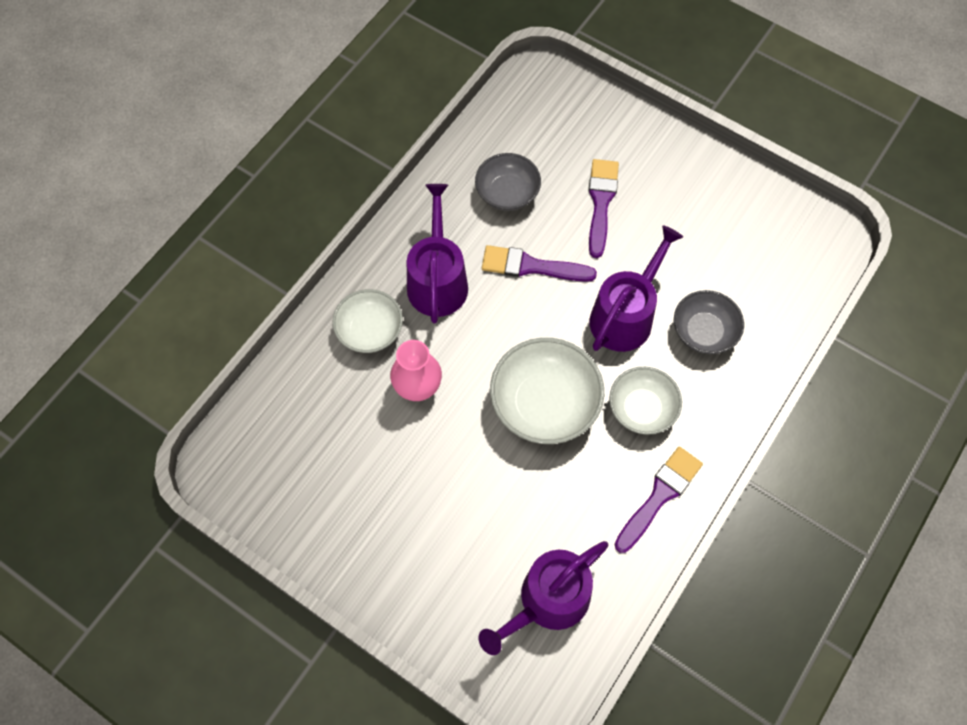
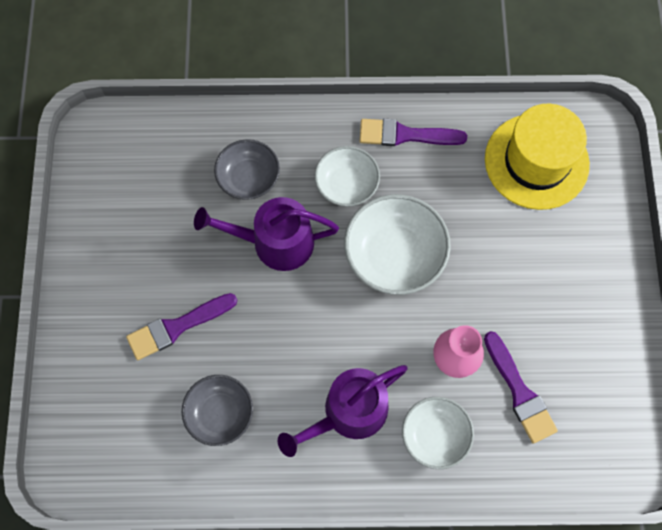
camera: 125 degrees left, 5 degrees up
(531, 266) = (280, 344): purple brush -> purple brush (519, 392)
(548, 601) = (536, 161): purple watering can -> yellow hat

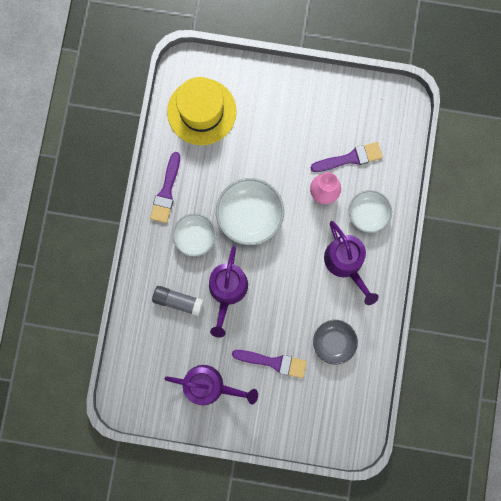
camera: 80 degrees left, 10 degrees up
(131, 241) = (209, 386): none -> purple watering can
(177, 327) = (273, 362): purple brush -> purple brush turned 60 degrees counterclockwise
(248, 178) = (178, 301): grey bowl -> grey glue stick

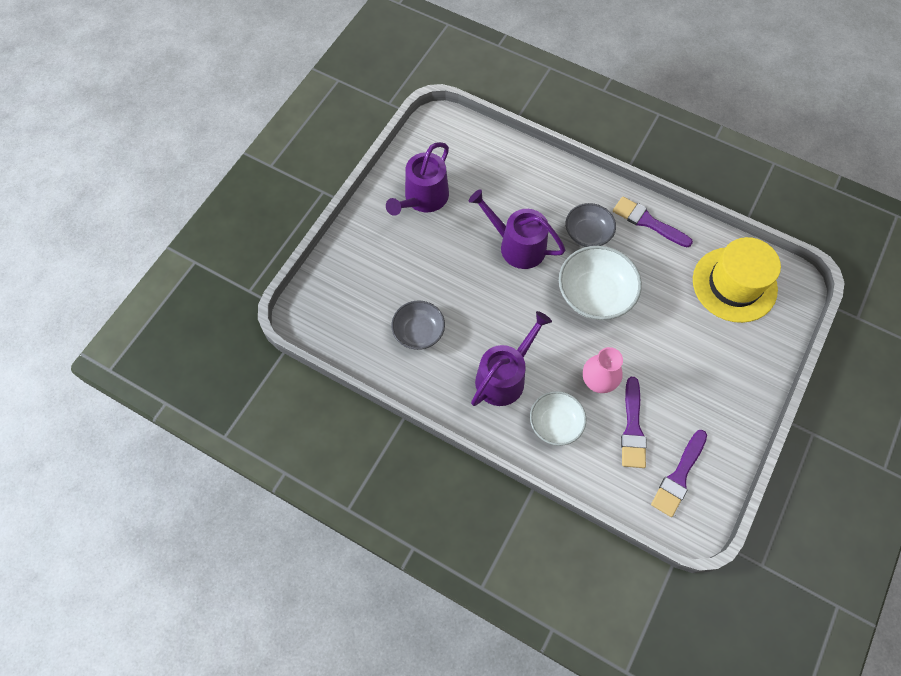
camera: 110 degrees right, 15 degrees down
(178, 301) = (523, 197): grey glue stick -> none
(195, 237) = (587, 233): white bowl -> grey bowl
(273, 362) = (422, 265): purple brush -> purple brush (679, 476)
(346, 263) = (504, 377): purple watering can -> purple watering can turned 135 degrees clockwise

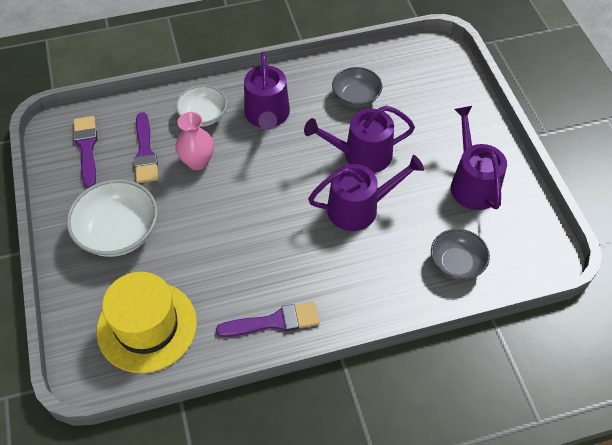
camera: 135 degrees right, 10 degrees down
(471, 281) = (361, 155): none -> purple watering can
(587, 233) = (315, 265): grey bowl -> grey bowl (456, 263)
(595, 294) = (259, 220): white bowl -> white bowl (118, 232)
(632, 428) = (145, 152): purple brush -> purple brush turned 150 degrees counterclockwise

